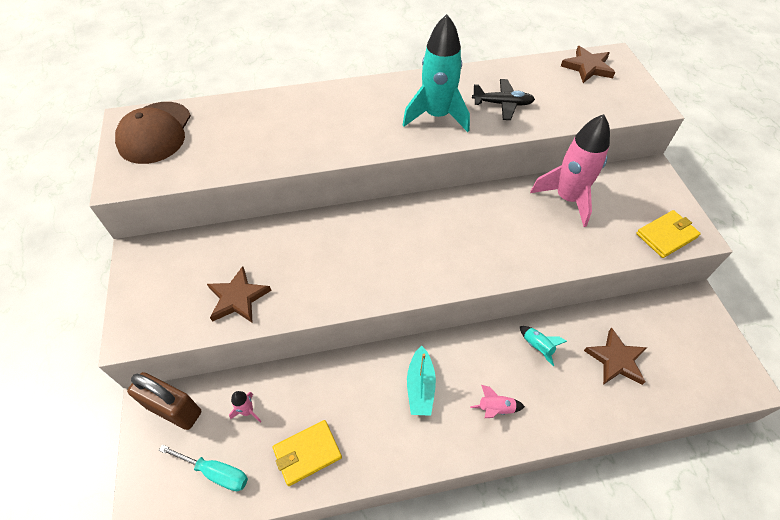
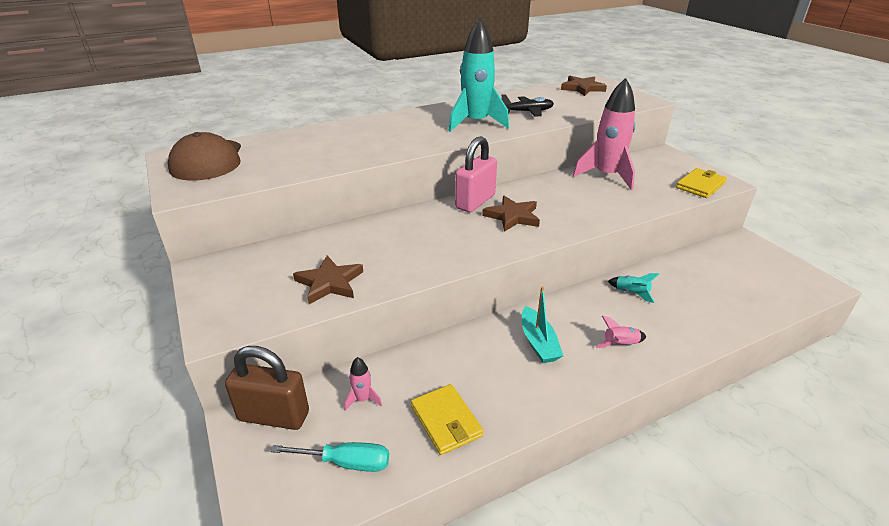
camera: 15 degrees left, 20 degrees down
(307, 453) = (446, 421): yellow wallet -> yellow wallet turned 75 degrees counterclockwise
(411, 212) = (475, 201): none -> pink padlock
(616, 359) = (705, 289): brown star -> brown star (512, 216)

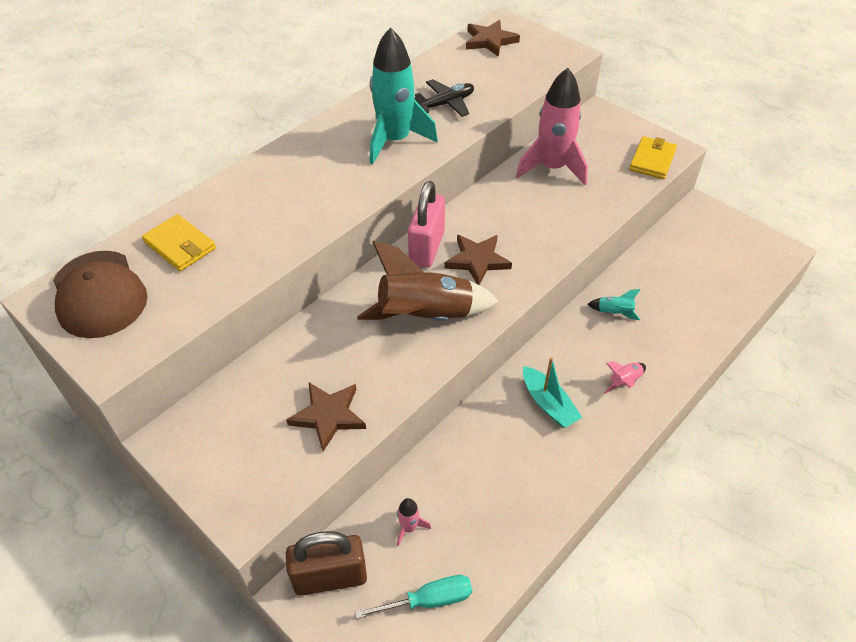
camera: 20 degrees left, 15 degrees up
(446, 421) = (499, 524): yellow wallet -> yellow wallet (180, 245)
(449, 240) = (426, 316): none -> brown rocket

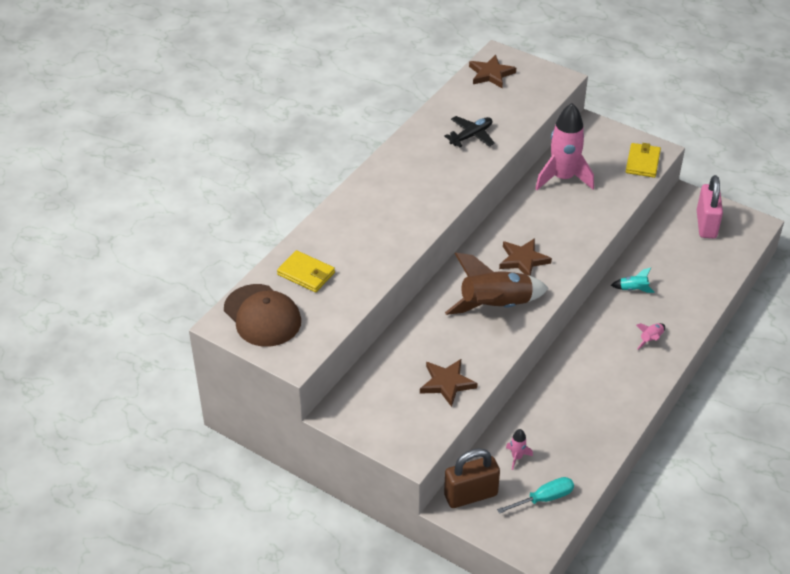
camera: 10 degrees left, 5 degrees down
(395, 140) = (441, 172): turquoise rocket -> none
(427, 248) = (480, 255): pink padlock -> pink padlock (706, 224)
(548, 404) = (597, 362): turquoise boat -> none

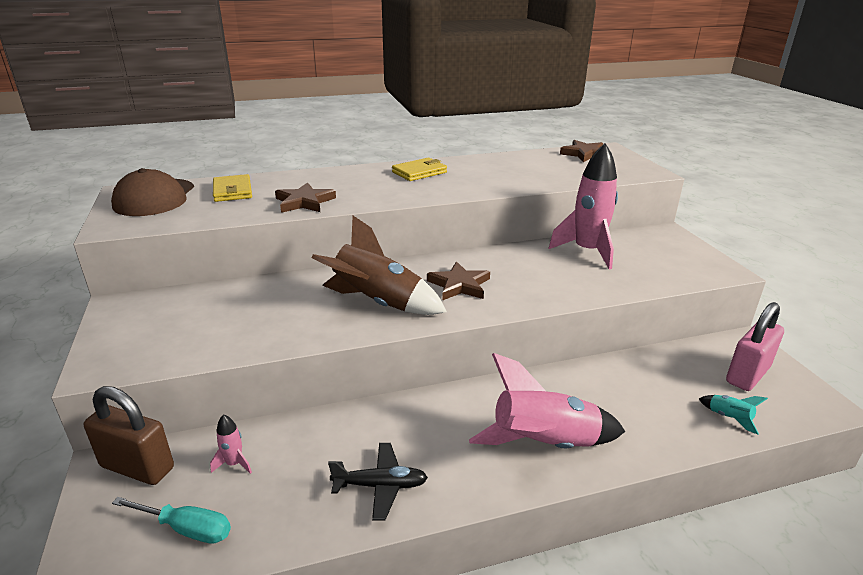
camera: 40 degrees right, 15 degrees down
(447, 383) = (232, 333): brown star -> brown star (304, 202)
(471, 136) = (509, 174): black plane -> black plane (380, 486)
(633, 289) = (582, 386): turquoise rocket -> turquoise rocket (729, 418)
(642, 162) = (695, 272): yellow wallet -> yellow wallet (419, 172)
(651, 339) = (544, 443): pink rocket -> pink rocket, size x2.39

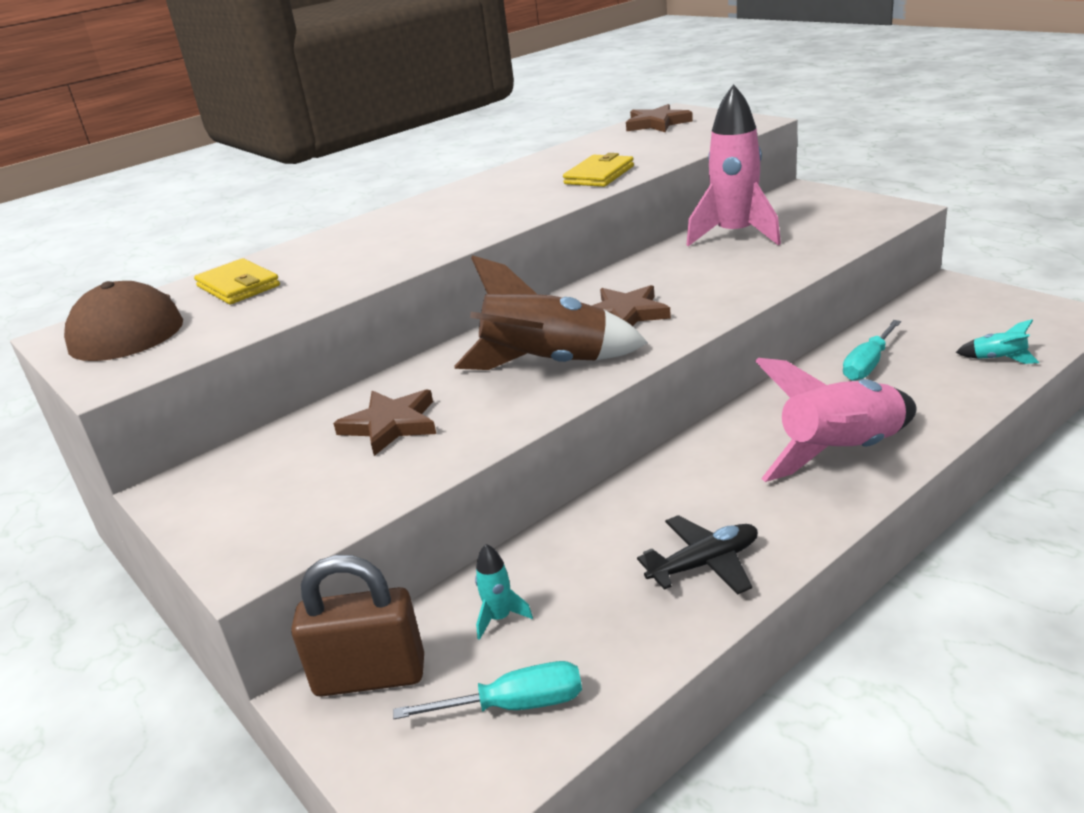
camera: 20 degrees left, 0 degrees up
(234, 463) = (499, 618): pink rocket -> turquoise rocket
(304, 202) = (365, 268): brown star -> brown star (391, 425)
(419, 172) = (475, 195): yellow wallet -> yellow wallet (599, 175)
(625, 382) = (868, 364): none -> turquoise screwdriver
(747, 375) = (980, 314): pink padlock -> none

